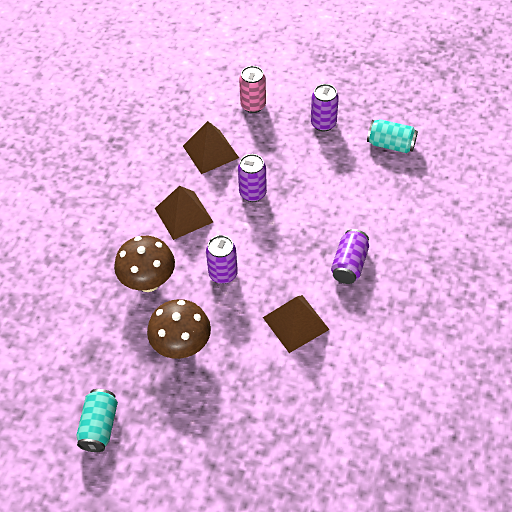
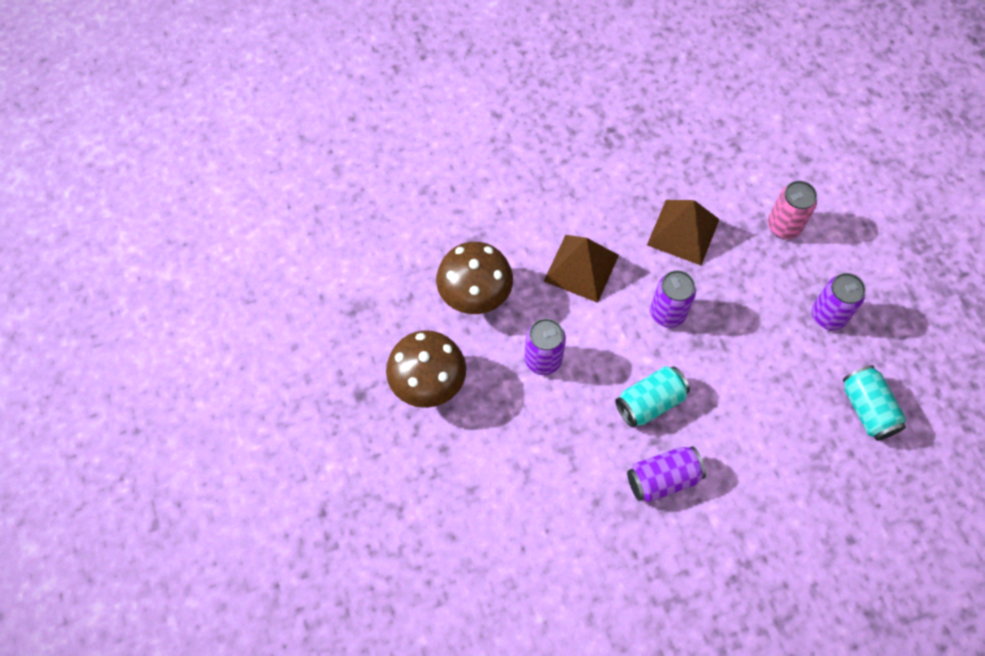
camera: 50 degrees right, 10 degrees up
(99, 426) = (288, 377): turquoise can -> turquoise can (650, 402)
(295, 323) = (543, 475): brown pyramid -> none

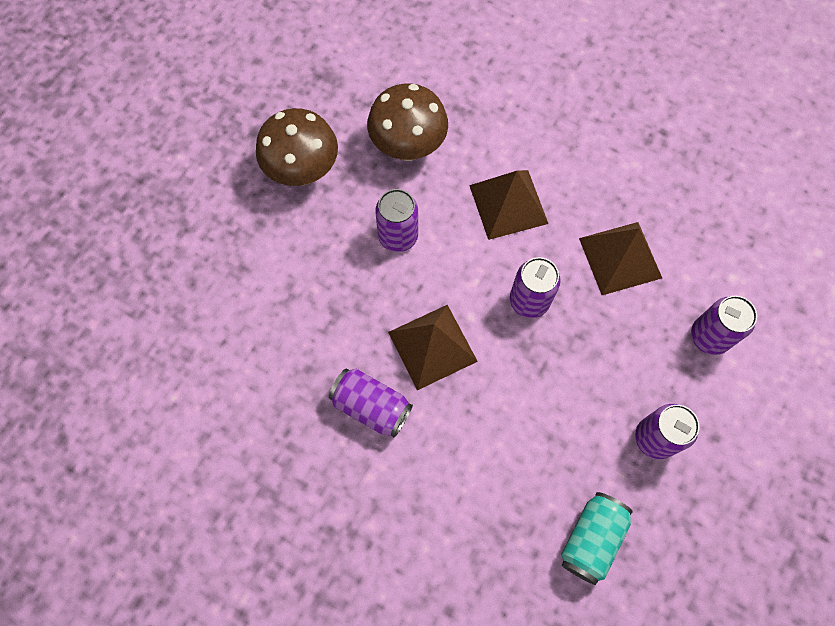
camera: 50 degrees right, 5 degrees up
(650, 402) = (432, 346): turquoise can -> brown pyramid
(783, 226) = (709, 337): pink can -> purple can

